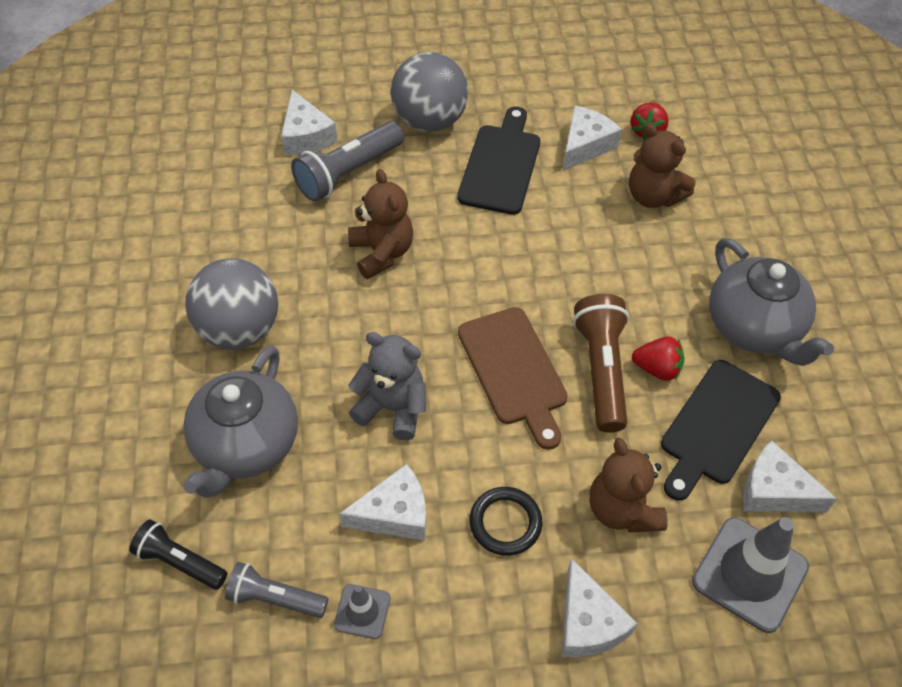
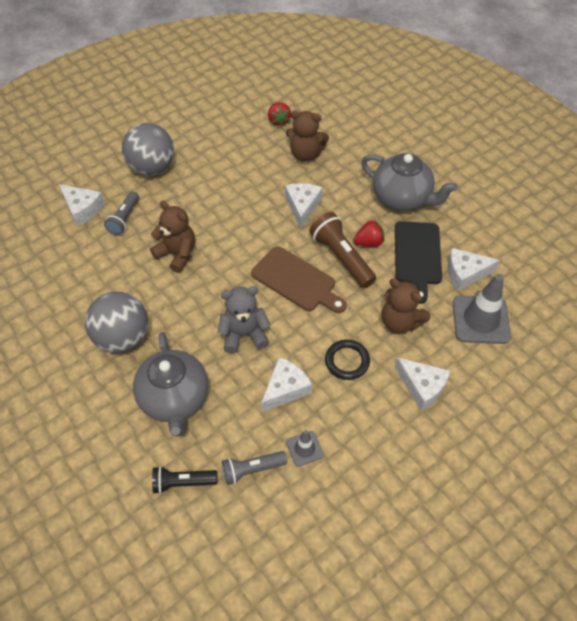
camera: 30 degrees left, 0 degrees up
(348, 172) = (124, 218): grey flashlight -> grey flashlight, size x0.64
(501, 165) = (211, 174): black cutting board -> none
(585, 145) = (251, 143): white cheese -> white cheese (302, 207)

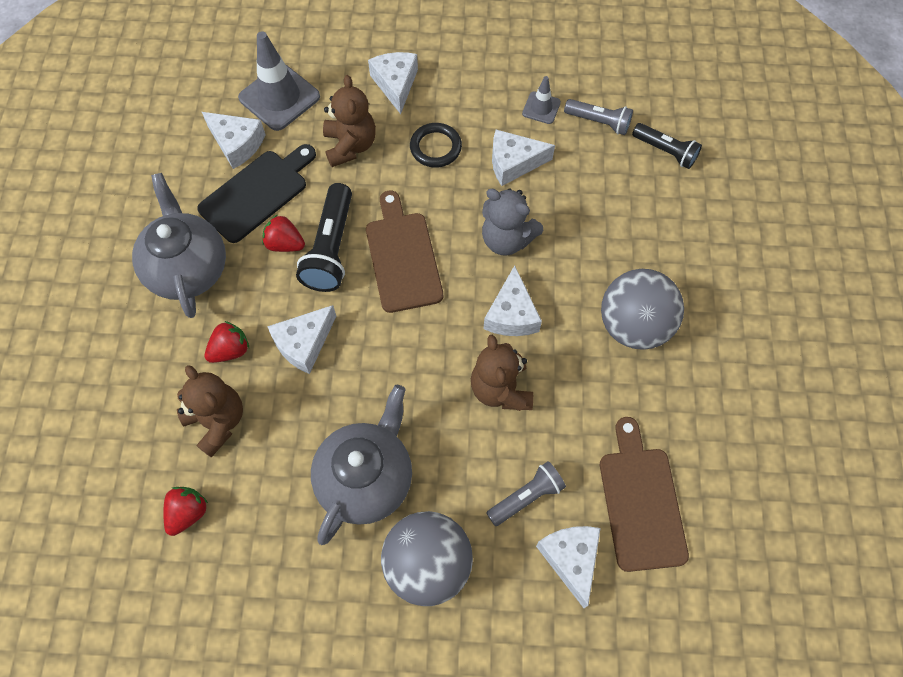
camera: 140 degrees left, 10 degrees up
(60, 253) = (641, 501): none -> brown cutting board
(175, 399) = (623, 224): grey teapot -> grey teapot (366, 478)
(203, 294) = (511, 314): none -> white cheese
(335, 181) = (230, 350): none -> red strawberry
(341, 257) = (331, 248): brown flashlight -> black flashlight

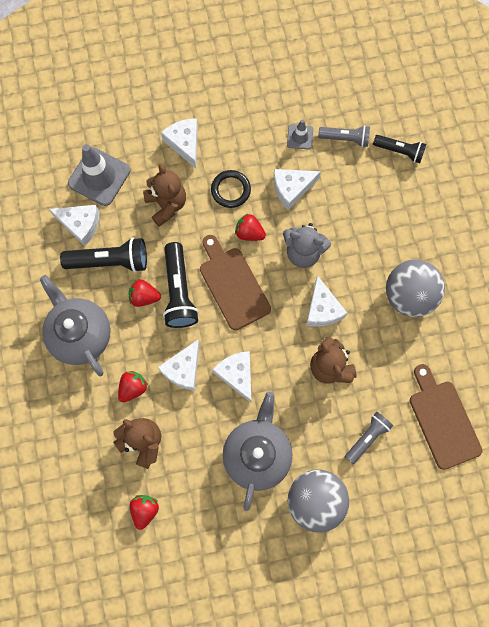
camera: 15 degrees left, 10 degrees up
(257, 193) = (110, 261): black cutting board -> black flashlight
(443, 201) = (249, 232): none -> red strawberry
(571, 559) = (407, 471): white cheese -> white cheese (237, 375)

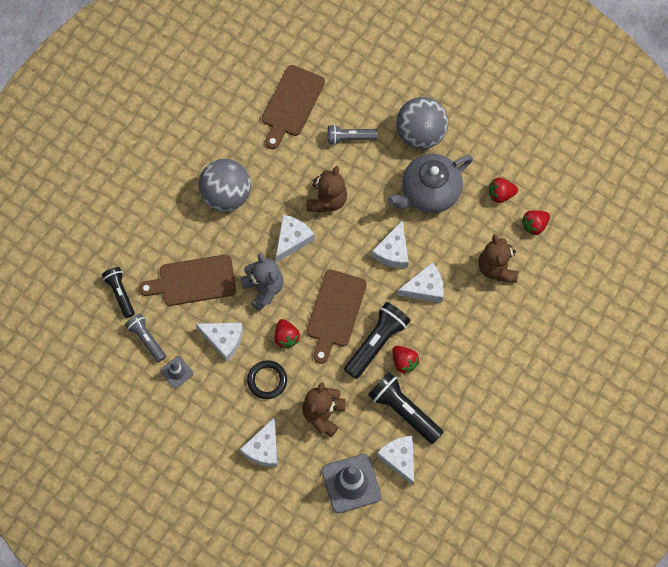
camera: 135 degrees left, 5 degrees down
(80, 334) = (473, 378): grey teapot -> none
(133, 388) = (470, 307): red strawberry -> red strawberry (500, 194)
(359, 208) = (193, 281): none -> brown cutting board

